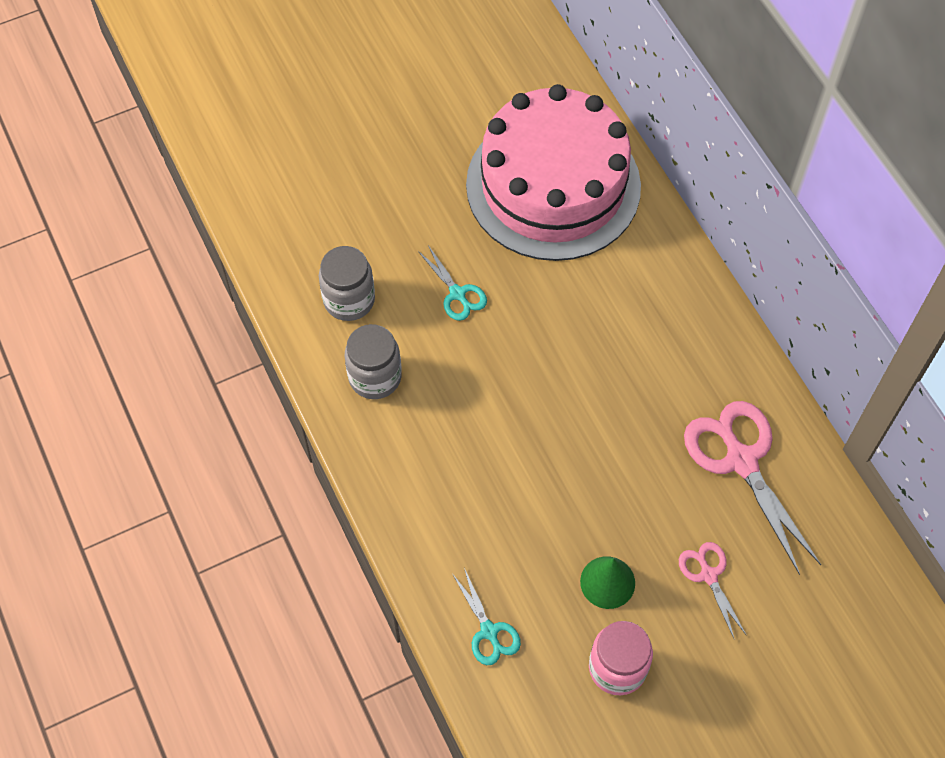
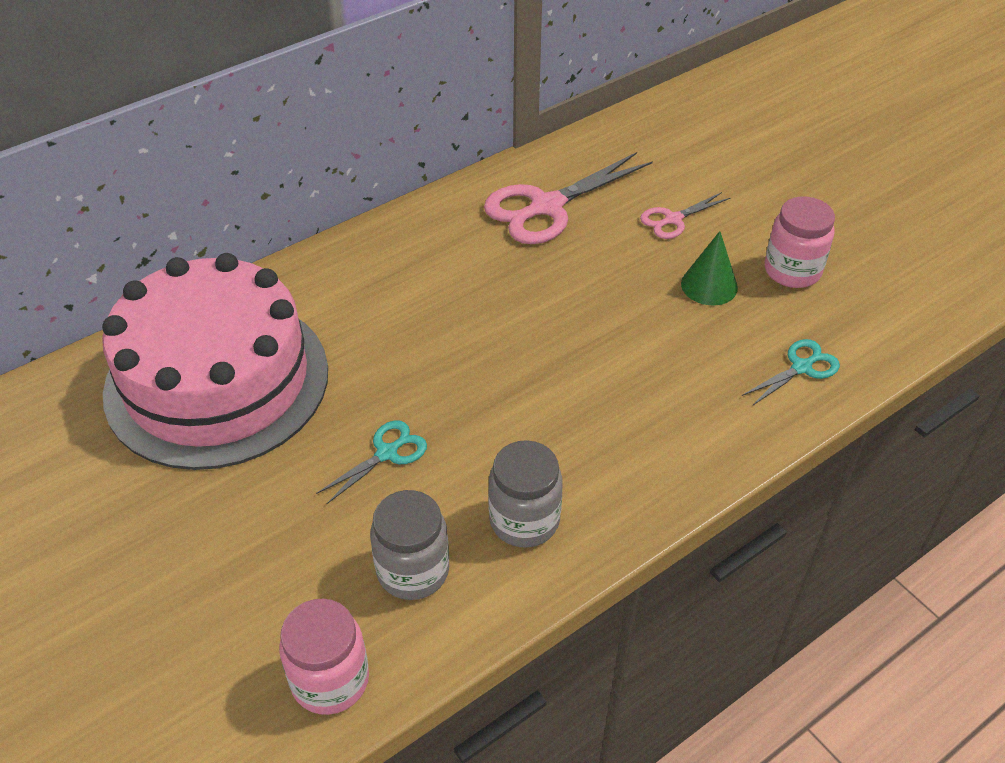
camera: 100 degrees left, 15 degrees down
(279, 245) = (330, 680): none -> pink jar

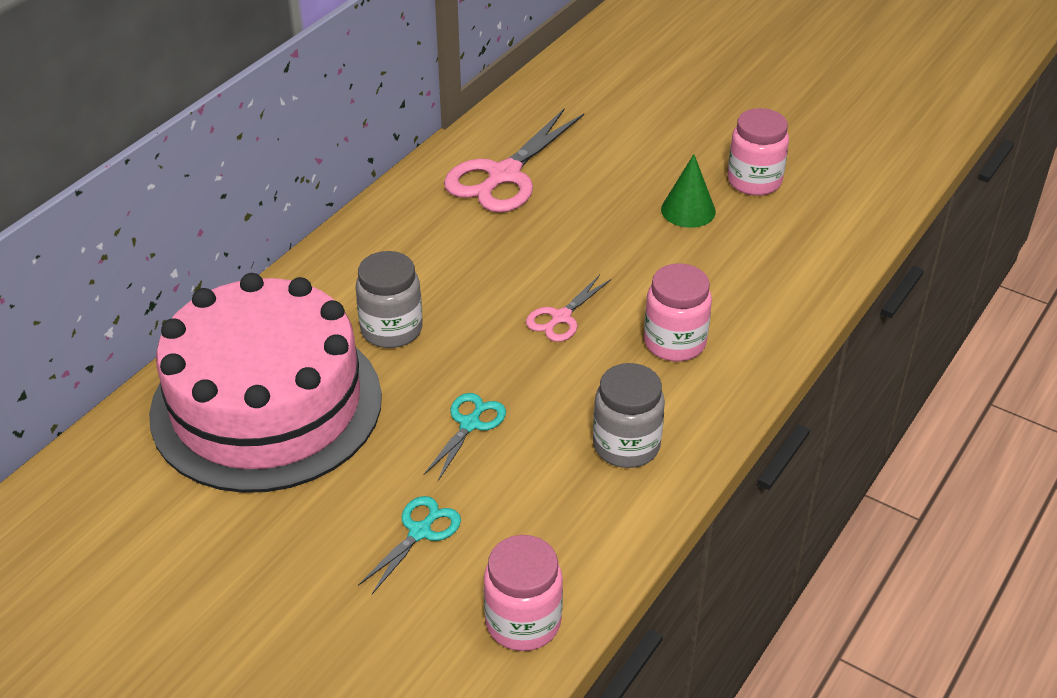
camera: 20 degrees left, 5 degrees down
(413, 570) = (548, 514): grey jar -> grey jar (391, 330)
(627, 423) = (674, 342): none -> pink jar
(673, 219) = (627, 161): pink scissors -> pink scissors (561, 317)
(801, 367) = (801, 259): turquoise scissors -> turquoise scissors (420, 532)

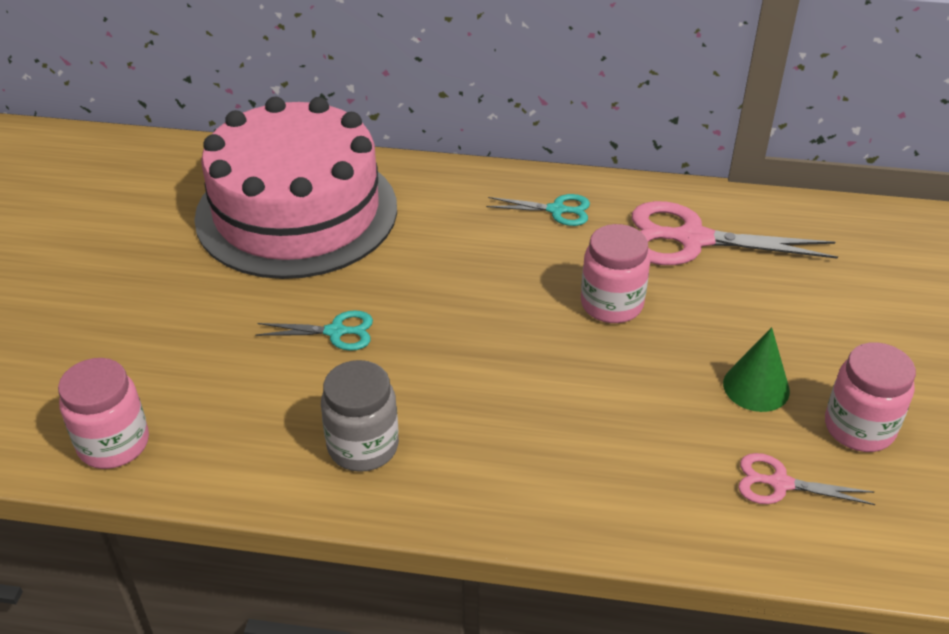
camera: 65 degrees right, 0 degrees up
(391, 330) = (426, 245): grey jar -> none
(420, 532) = (194, 345): turquoise scissors -> turquoise scissors (557, 210)
(561, 317) = (514, 344): pink scissors -> pink scissors (780, 483)
(674, 342) = (533, 439): pink jar -> pink jar (611, 304)

